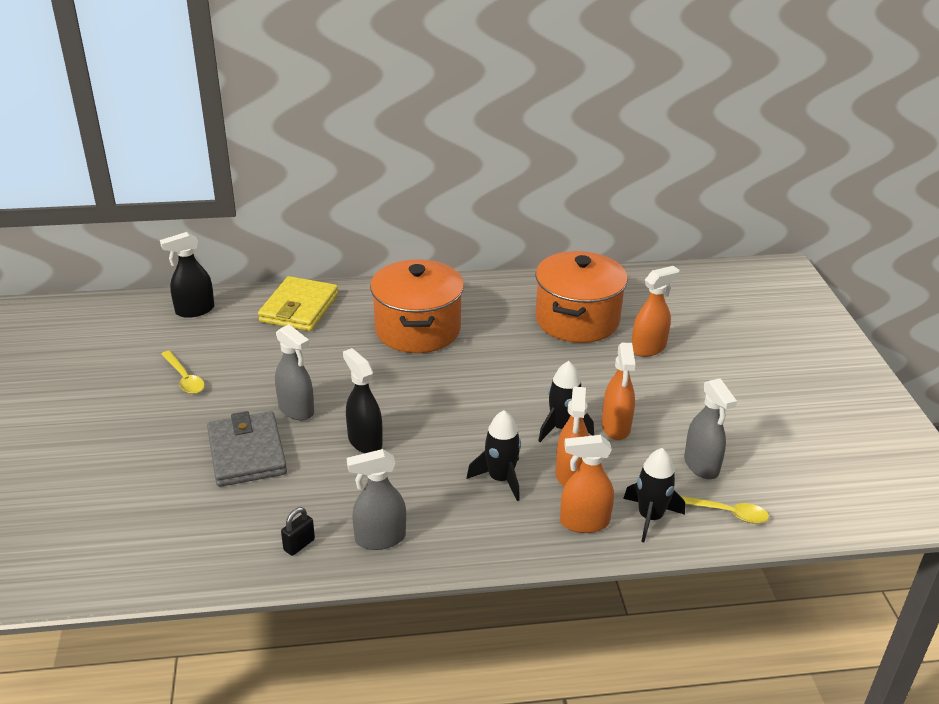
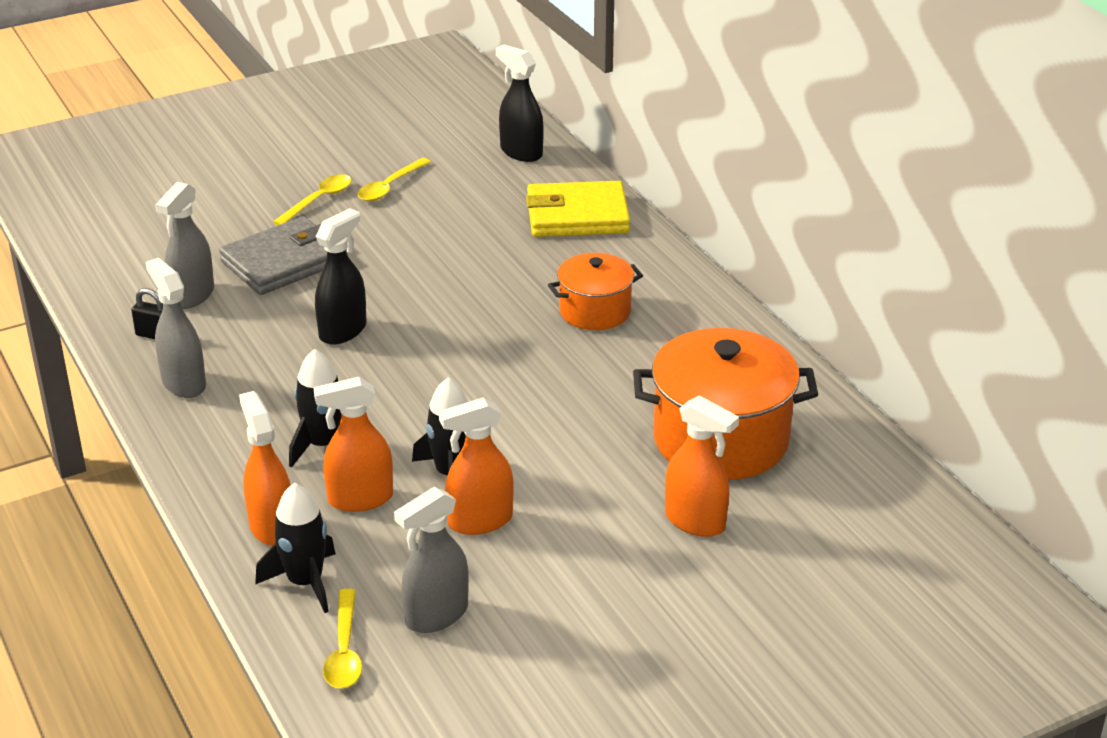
camera: 70 degrees right, 0 degrees up
(171, 417) = (318, 200): none -> yellow spoon
(296, 410) = (375, 271): grey spray bottle -> grey spray bottle (192, 295)
(417, 329) = (595, 311): orange pot -> orange pot, size x0.58

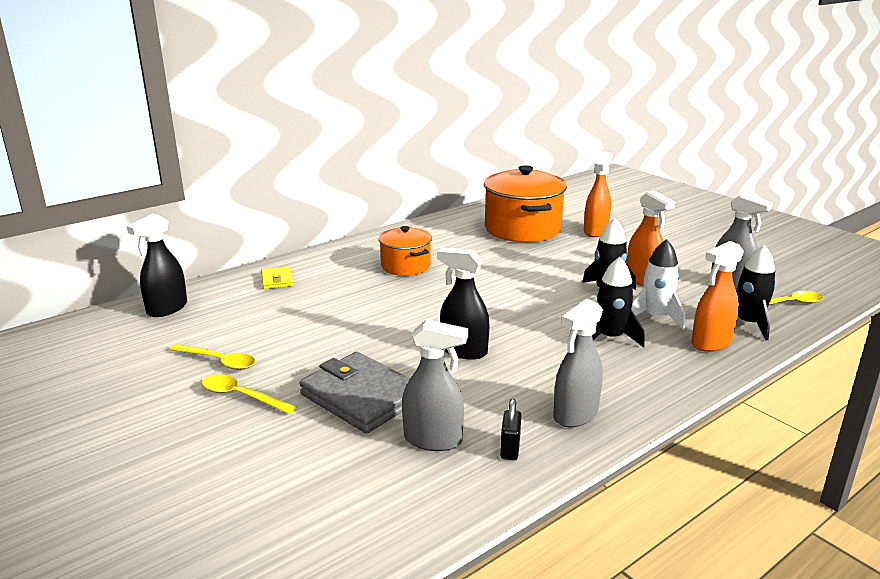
camera: 100 degrees left, 10 degrees down
(360, 499) = (655, 317): orange spray bottle -> white rocket
(577, 215) = (277, 280): yellow wallet -> yellow wallet, size x0.48

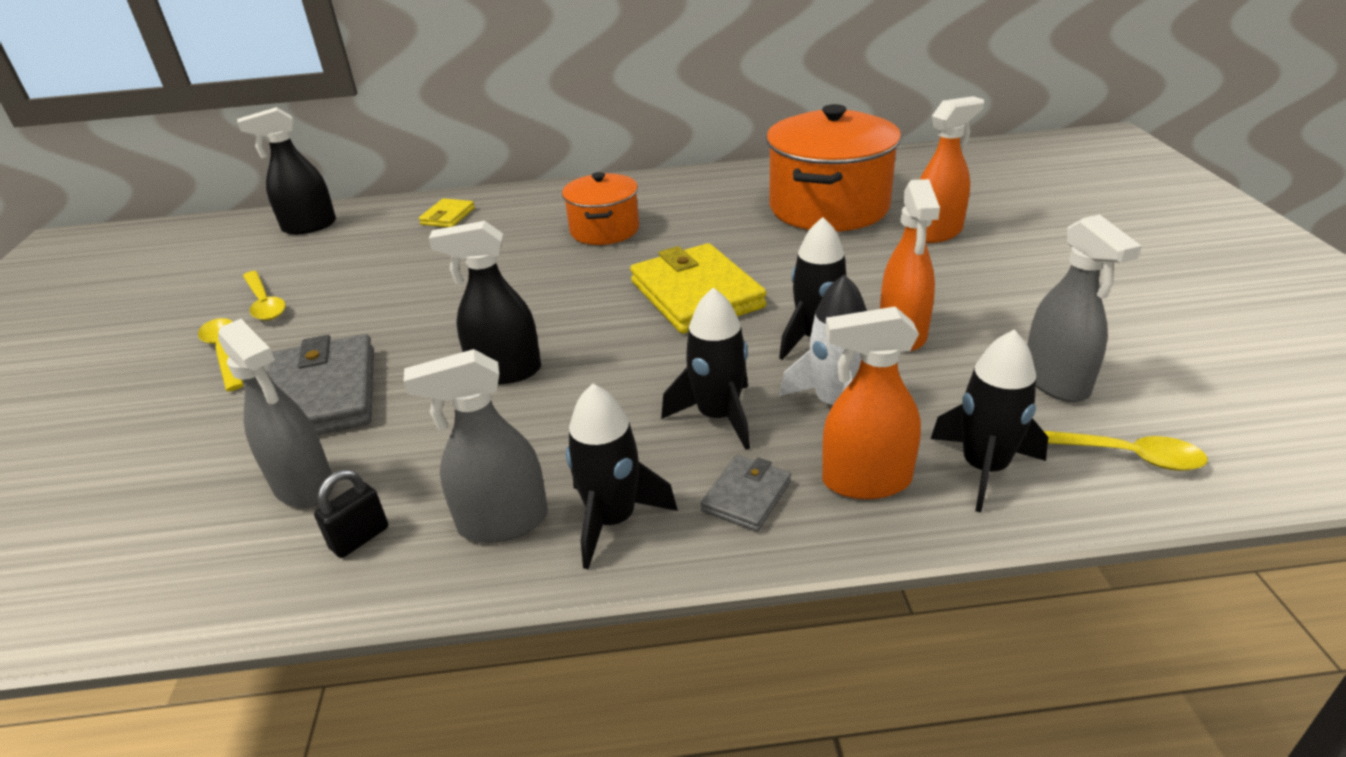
camera: 35 degrees right, 10 degrees up
(463, 351) = (505, 371): black spray bottle -> black spray bottle turned 60 degrees counterclockwise
(514, 287) = (696, 294): none -> yellow wallet
(626, 394) = (612, 519): none -> black rocket
(671, 365) = (746, 496): none -> grey wallet

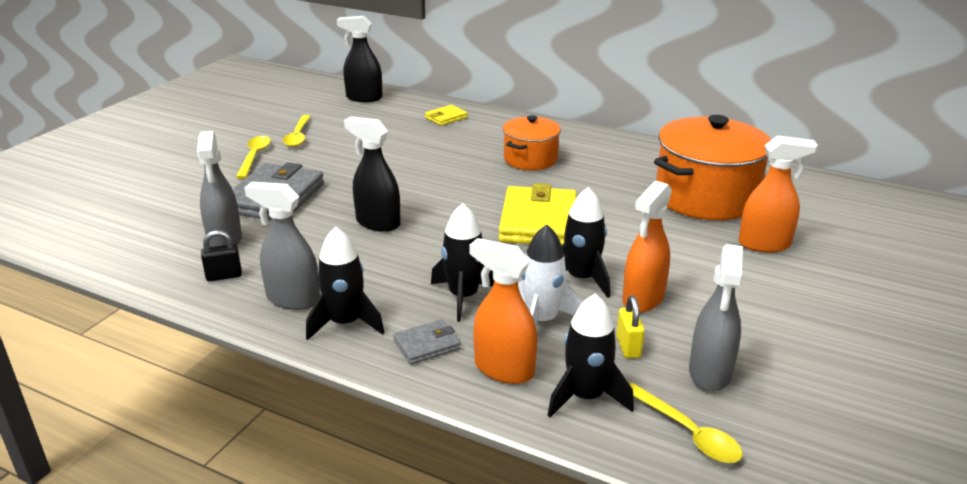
camera: 30 degrees right, 5 degrees down
(953, 391) = (628, 347): none -> yellow padlock

